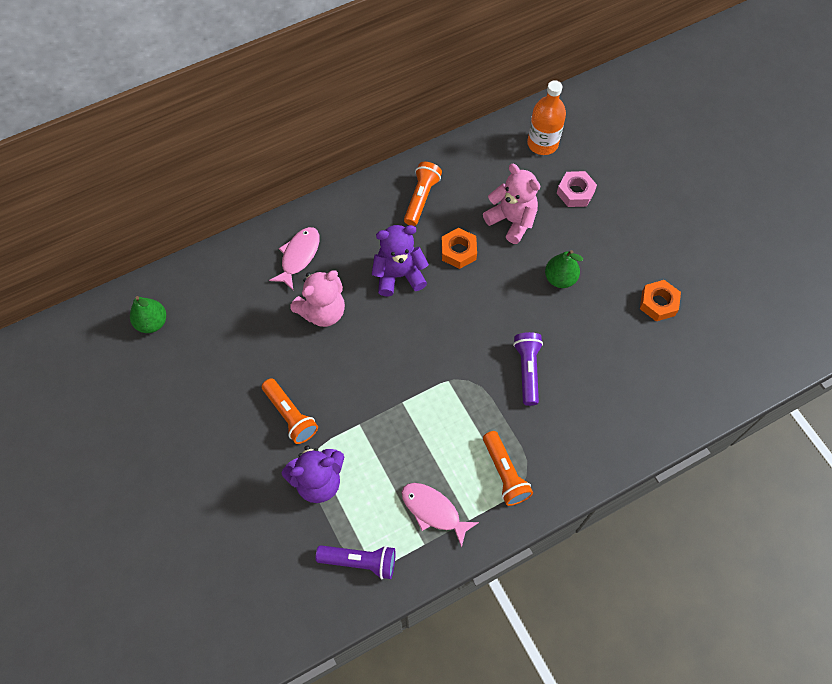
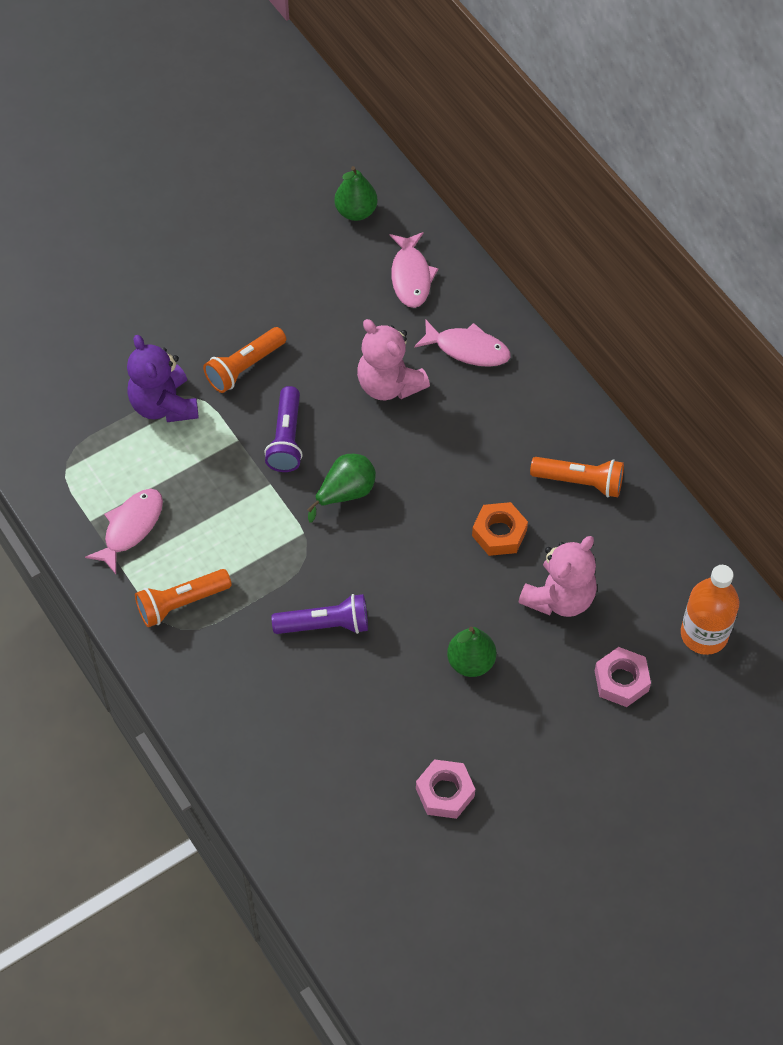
camera: 85 degrees right, 5 degrees down
(224, 288) = (411, 276): none -> pink fish
(360, 561) = (68, 457): purple flashlight -> purple flashlight (286, 438)
(399, 275) = (453, 465): purple teddy bear -> none
(416, 349) = (345, 493): none -> green pear
(658, 303) = (445, 792): orange nut -> pink nut

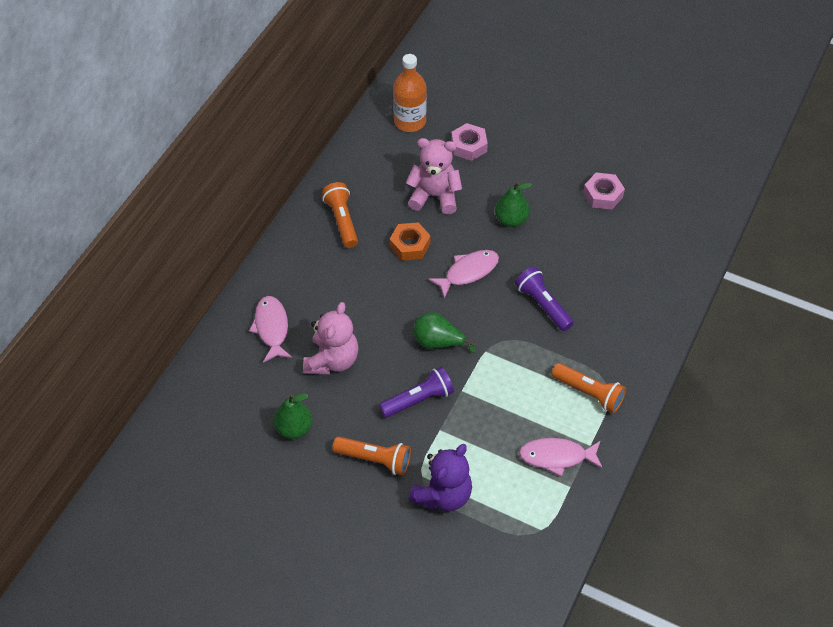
camera: 120 degrees left, 5 degrees down
(356, 211) = (180, 462): green pear -> green pear (294, 428)
(411, 276) = (225, 393): pink fish -> pink fish (468, 272)

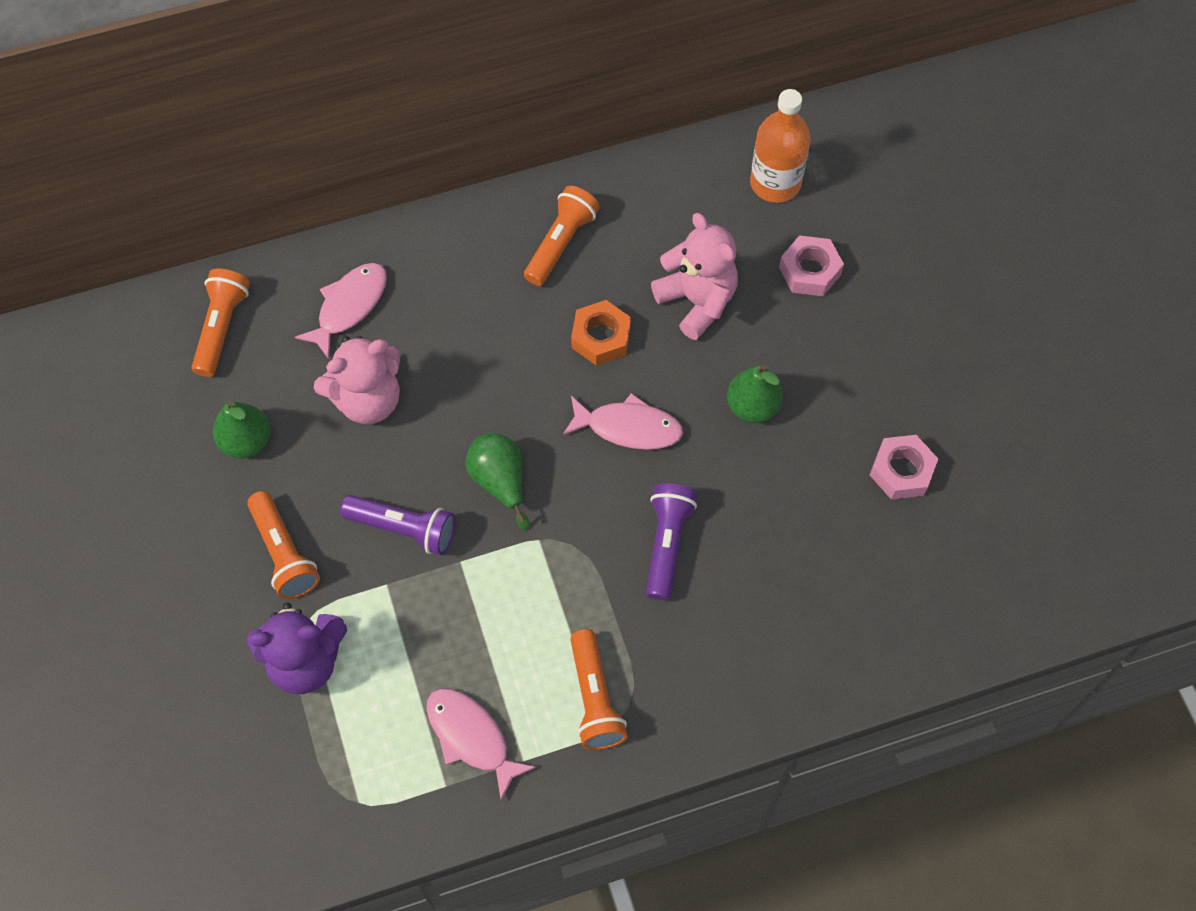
camera: 45 degrees right, 10 degrees up
(217, 390) = (222, 328): none -> orange flashlight

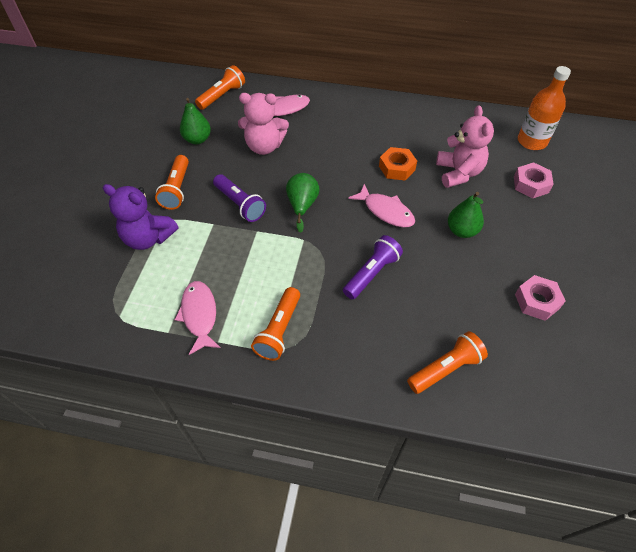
camera: 30 degrees right, 10 degrees down
(561, 243) = (402, 124): orange flashlight -> orange flashlight (446, 369)

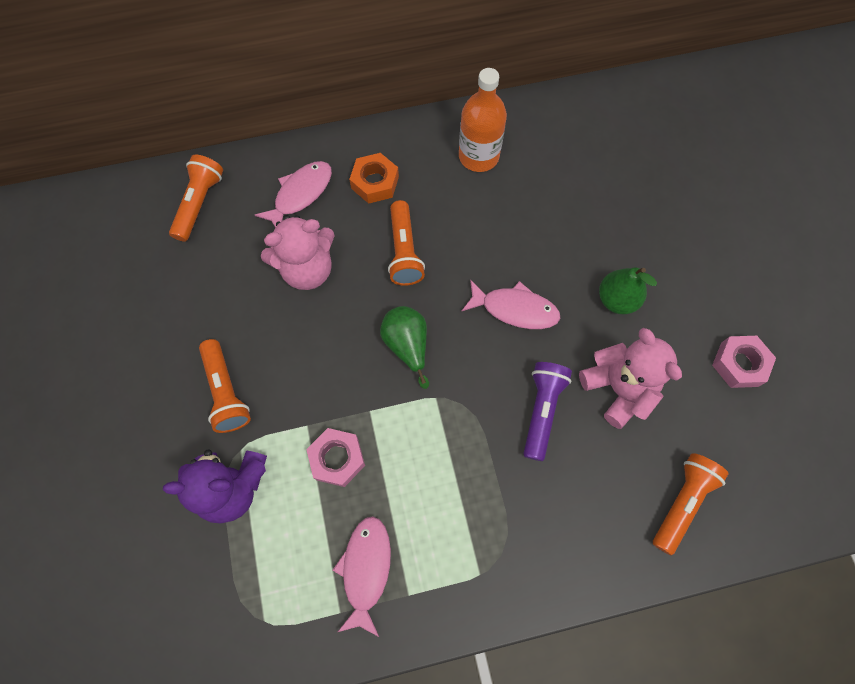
camera: 25 degrees left, 15 degrees up
(197, 139) = (207, 295): green pear -> none
(199, 315) = (366, 569): pink fish -> pink fish turned 45 degrees clockwise
(240, 204) = (325, 379): purple flashlight -> none
(279, 330) = (473, 543): orange flashlight -> orange flashlight (404, 251)
(397, 168) = (496, 234): orange nut -> orange nut (375, 182)
(458, 173) = (575, 211): pink teddy bear -> pink teddy bear (618, 389)
(531, 184) = (665, 194): pink nut -> pink nut (337, 459)
(532, 141) = (639, 124): orange bottle -> orange bottle (478, 156)

